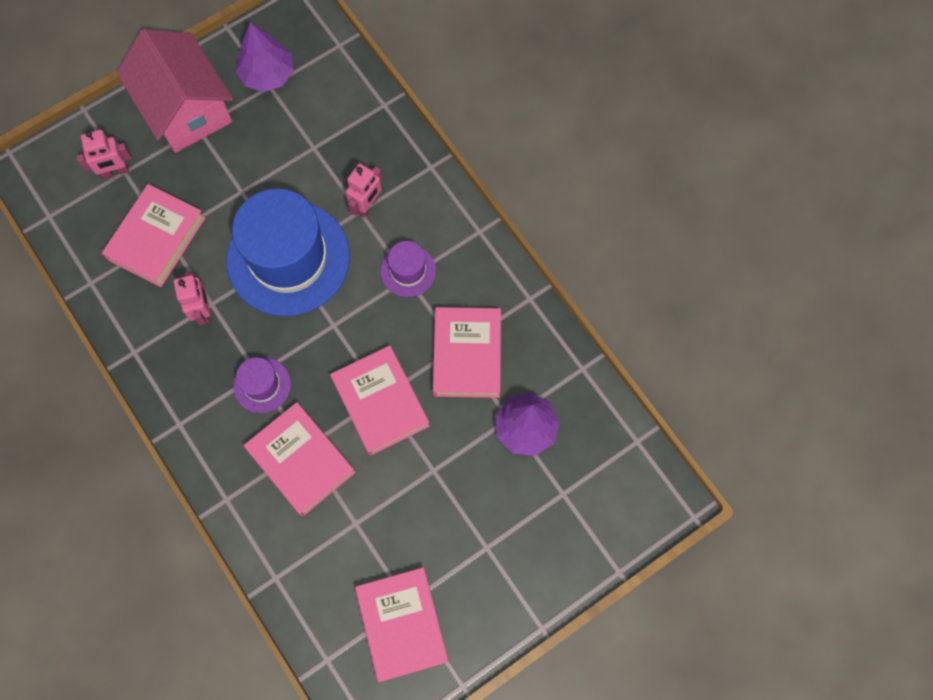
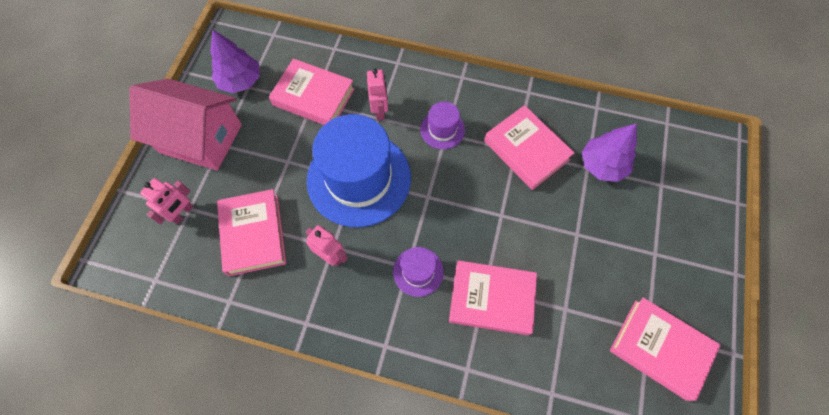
camera: 40 degrees left, 5 degrees down
(380, 402) = (504, 220): pink book -> pink book (314, 97)

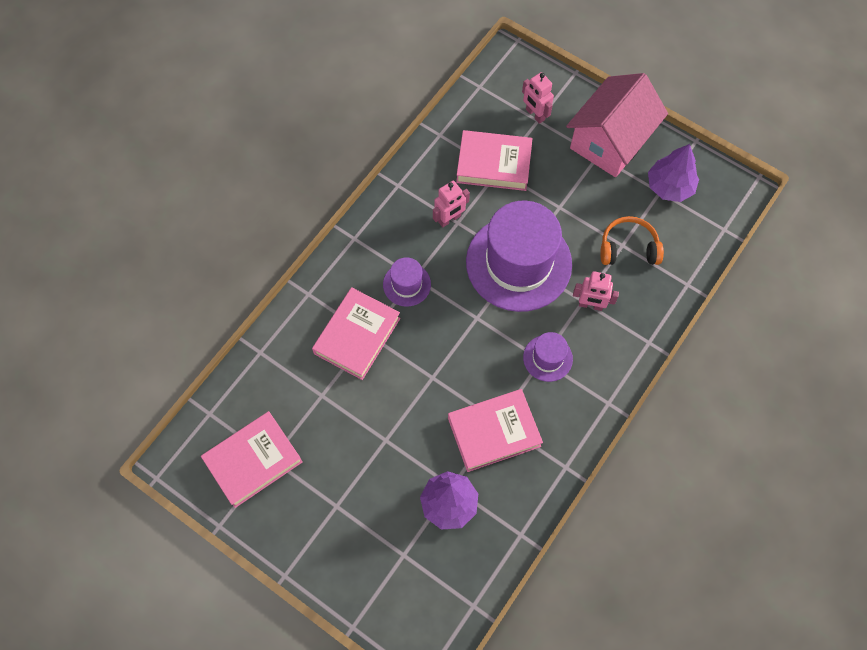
camera: 110 degrees right, 0 degrees up
(314, 97) = (628, 248): pink book -> orange headphones
(359, 178) = (518, 263): blue hat -> purple hat

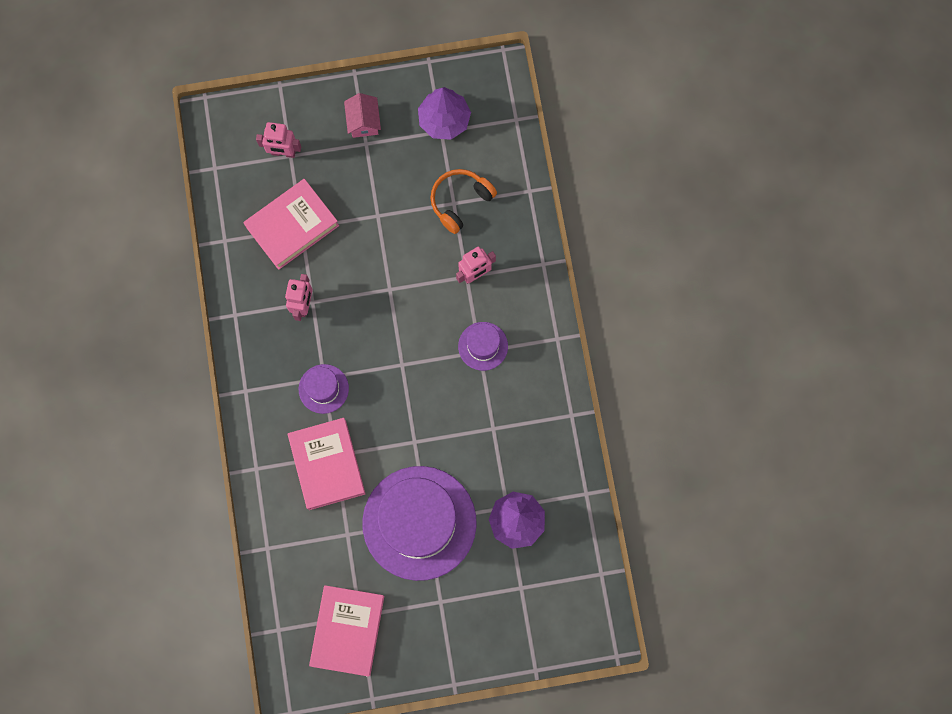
camera: 45 degrees left, 10 degrees up
(494, 432) = (498, 439): pink book -> none
(518, 263) = (391, 291): purple hat -> purple hat (419, 523)
(610, 141) = (363, 122): pink house -> pink house, size x0.44

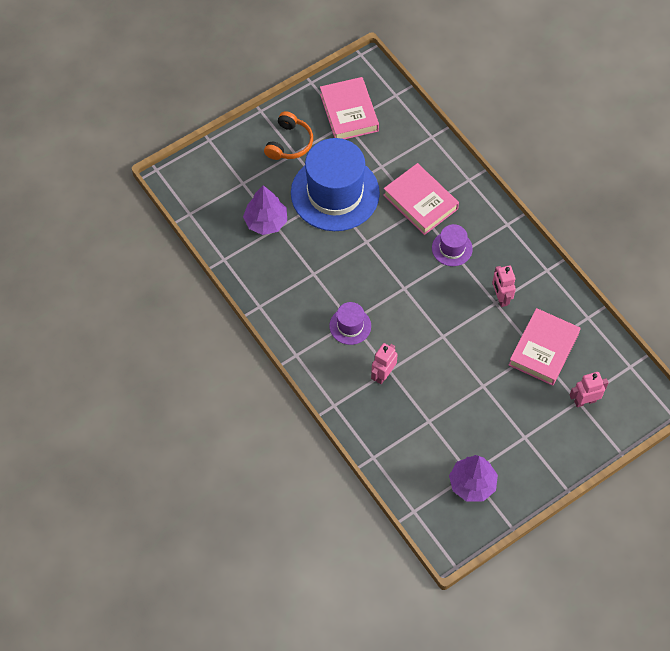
camera: 155 degrees right, 15 degrees down
(363, 122) = (536, 453): pink house -> none
(419, 523) = (335, 193): purple hat -> blue hat
(460, 201) = (424, 424): orange headphones -> orange headphones (289, 143)

